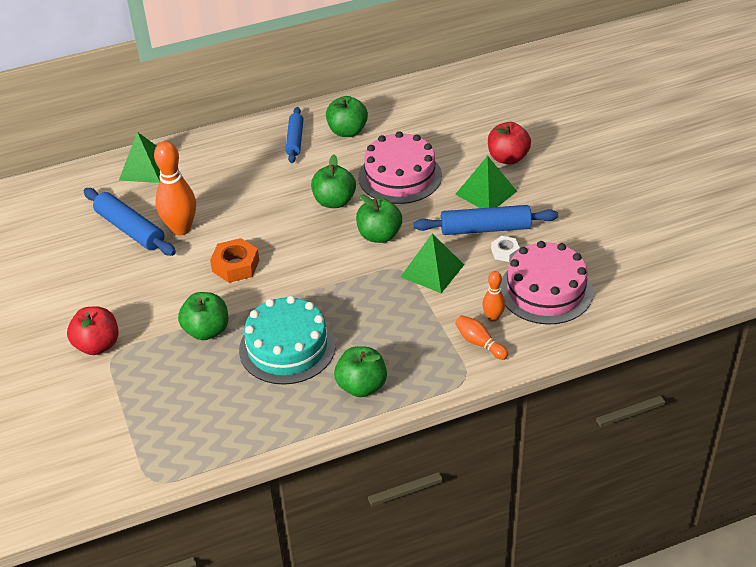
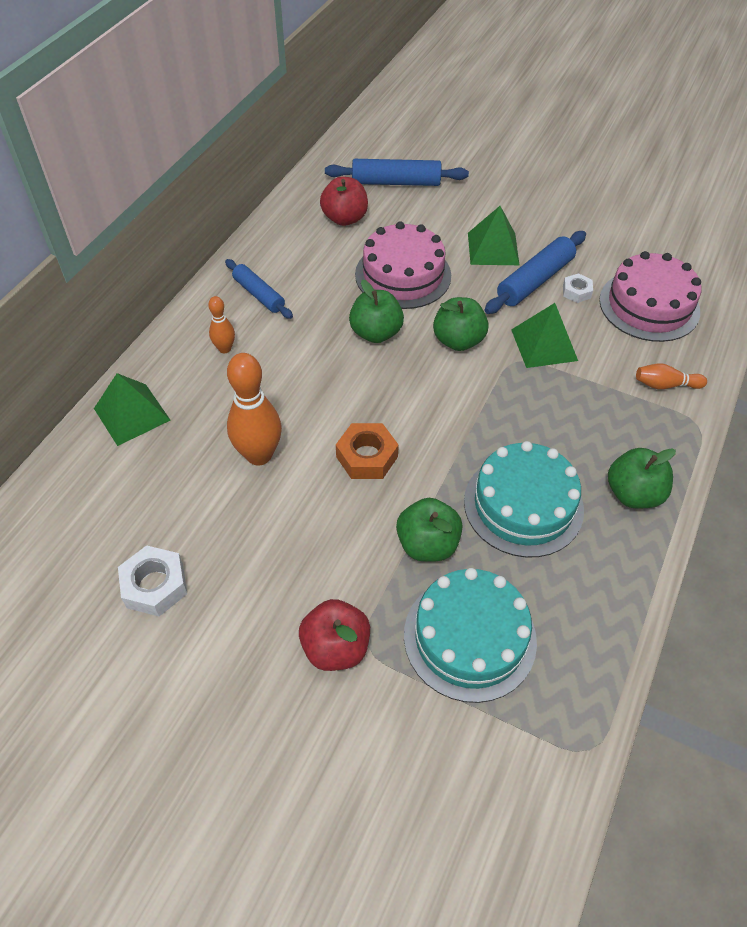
camera: 45 degrees left, 10 degrees up
(54, 259) = (155, 585): none -> white nut
(130, 229) = (202, 492): blue rolling pin -> blue rolling pin (396, 182)
(166, 388) = (470, 637): none -> turquoise cake
(347, 131) = (299, 259): green apple -> none
(493, 317) = (644, 355): orange bowling pin -> orange bowling pin (225, 349)
(508, 158) = (470, 209): red apple -> red apple (345, 218)

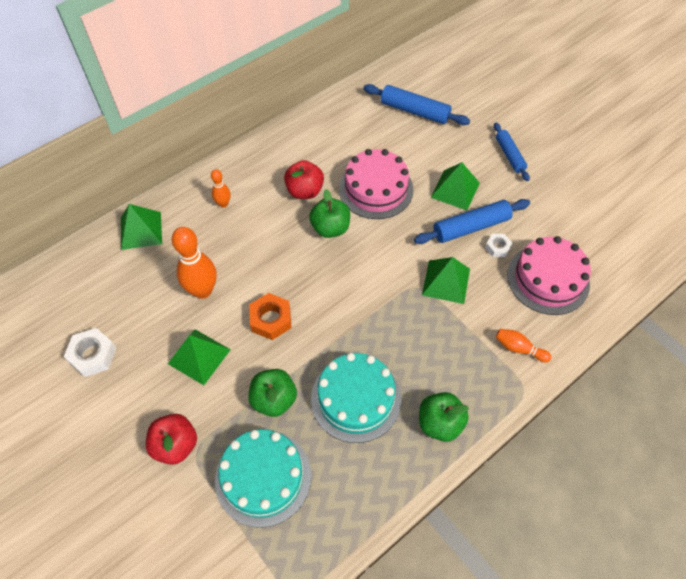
camera: 25 degrees right, 5 degrees up
(259, 294) = (268, 170): blue rolling pin -> blue rolling pin (509, 155)
(301, 532) = (199, 356): none -> green pyramid
(345, 218) = (360, 129): red apple -> red apple (305, 191)
(458, 340) = (385, 255): green apple -> none

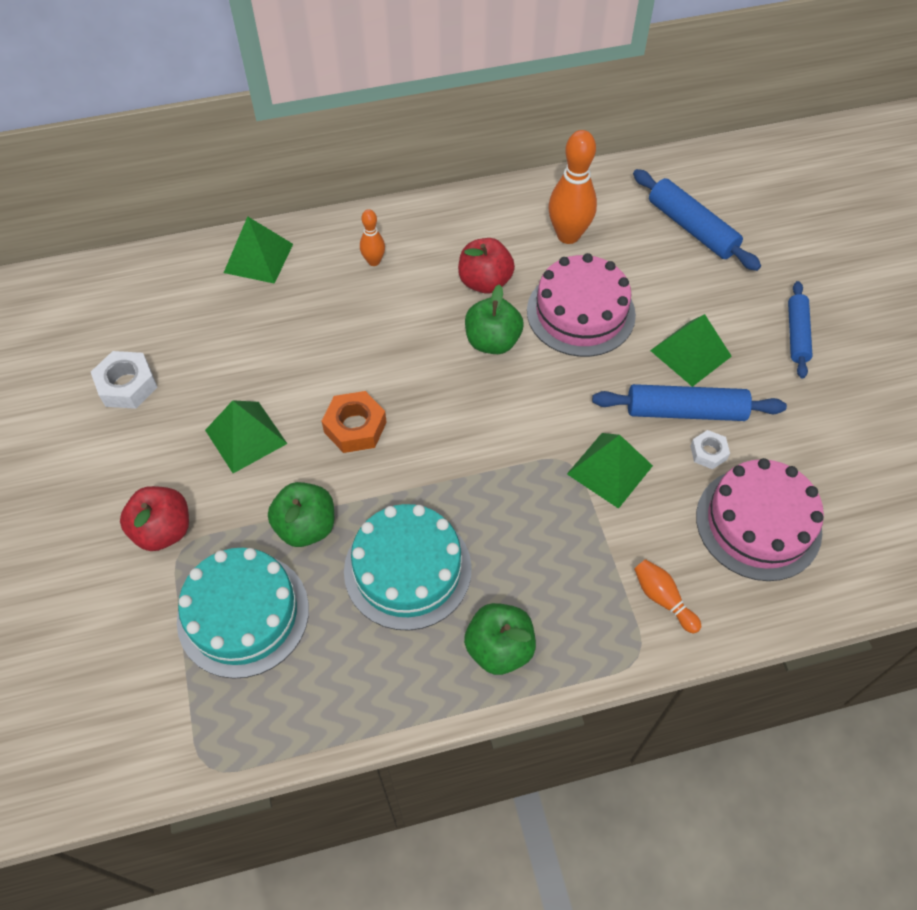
camera: 25 degrees right, 0 degrees up
(203, 290) = (292, 359): orange bowling pin -> orange bowling pin (568, 235)

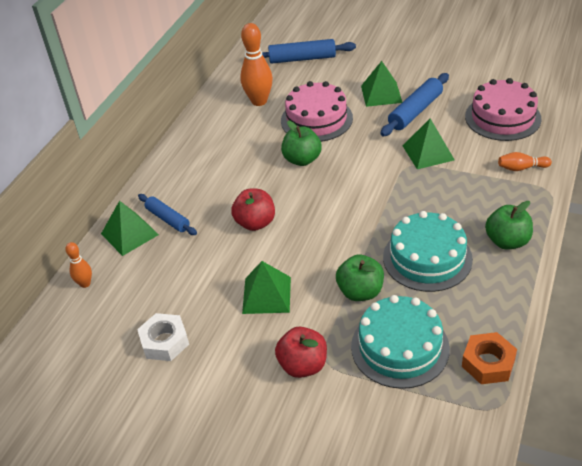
camera: 50 degrees left, 15 degrees down
(355, 427) = (307, 241): orange nut -> orange nut (488, 363)
(374, 261) = (191, 183): orange bowling pin -> orange bowling pin (85, 284)
(485, 282) = (257, 145): red apple -> red apple (255, 223)
(708, 452) = (447, 115): white nut -> none
(796, 334) = (403, 56): blue rolling pin -> blue rolling pin (168, 219)

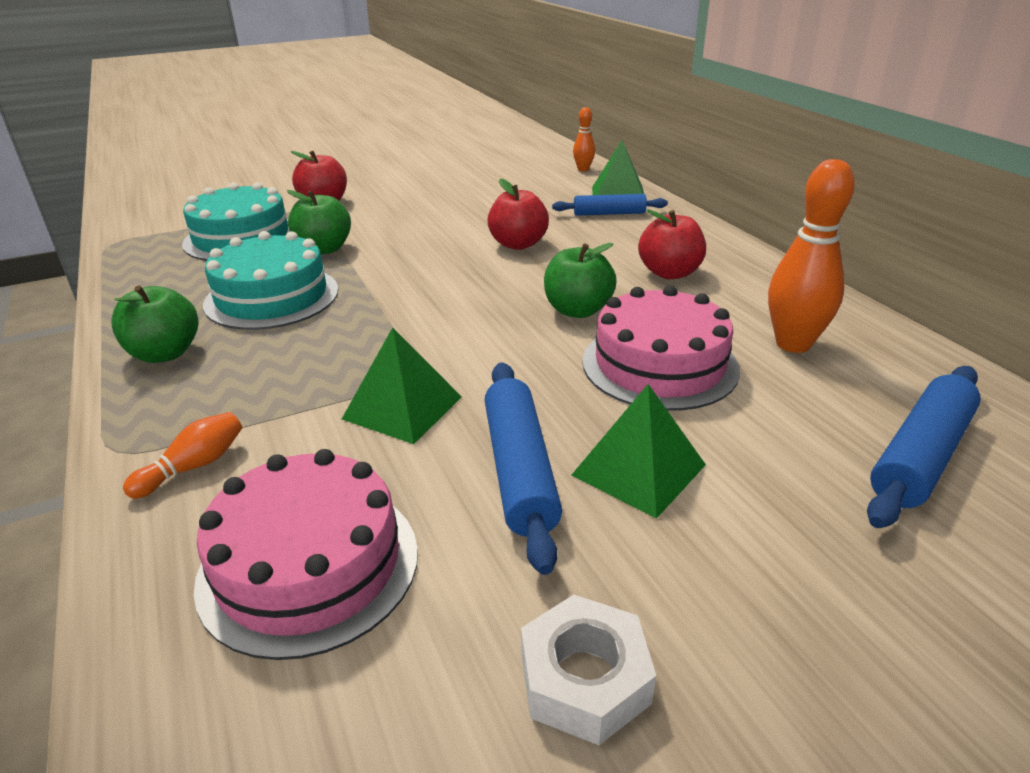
camera: 130 degrees right, 10 degrees down
(164, 342) = (459, 175): white nut -> white nut (584, 679)
(229, 157) = (669, 273): none -> red apple
(266, 295) = (417, 216): green pyramid -> none
(488, 363) = (135, 260): orange nut -> none

